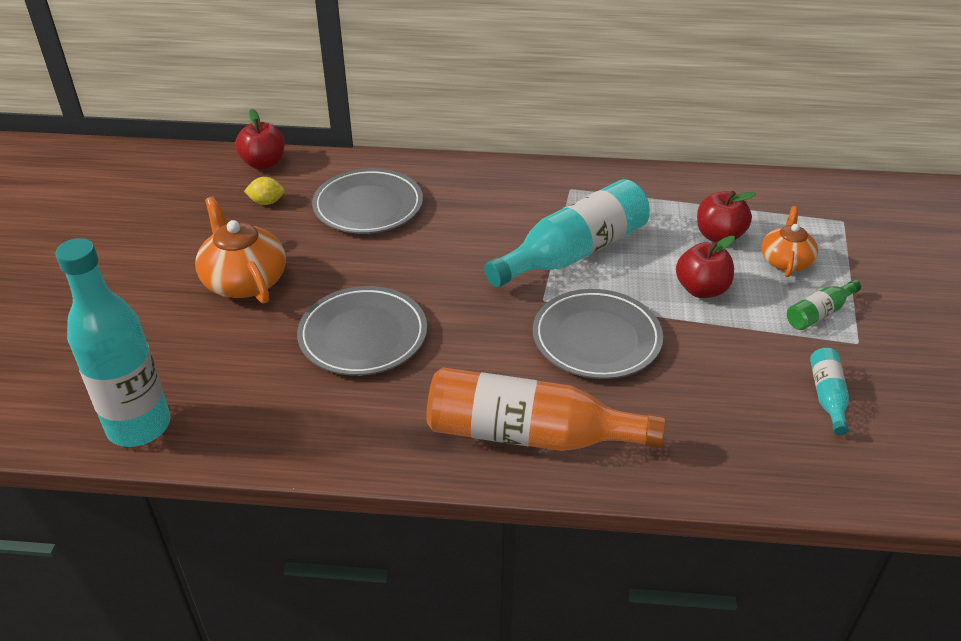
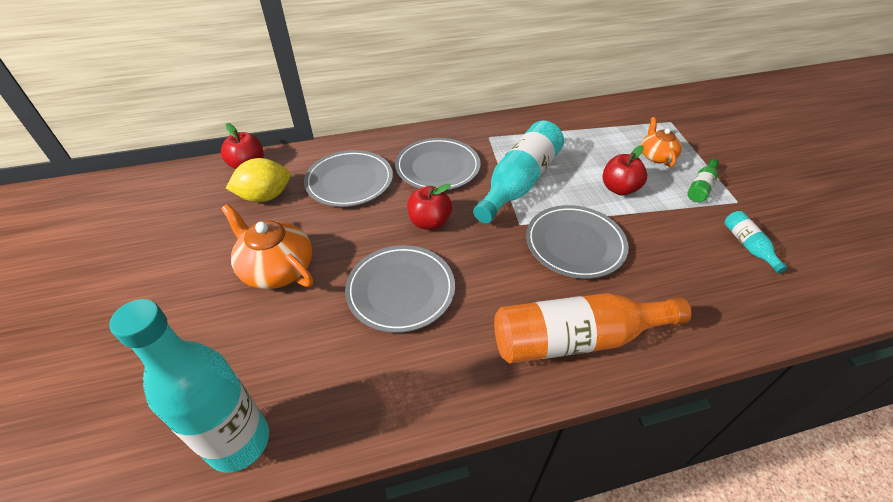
camera: 20 degrees left, 5 degrees up
(267, 202) = (265, 196): yellow lemon -> yellow lemon, size x1.84
(482, 213) = (438, 168): none -> grey plate
(719, 236) = (605, 148): red apple -> red apple (429, 222)

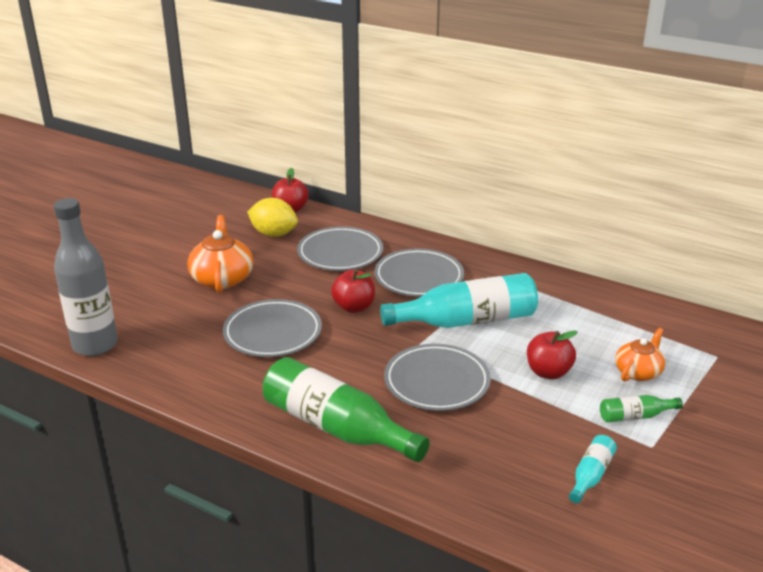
camera: 45 degrees right, 15 degrees down
(239, 442) = (95, 345): turquoise bottle -> grey bottle
(576, 339) = (336, 427): orange bottle -> green bottle

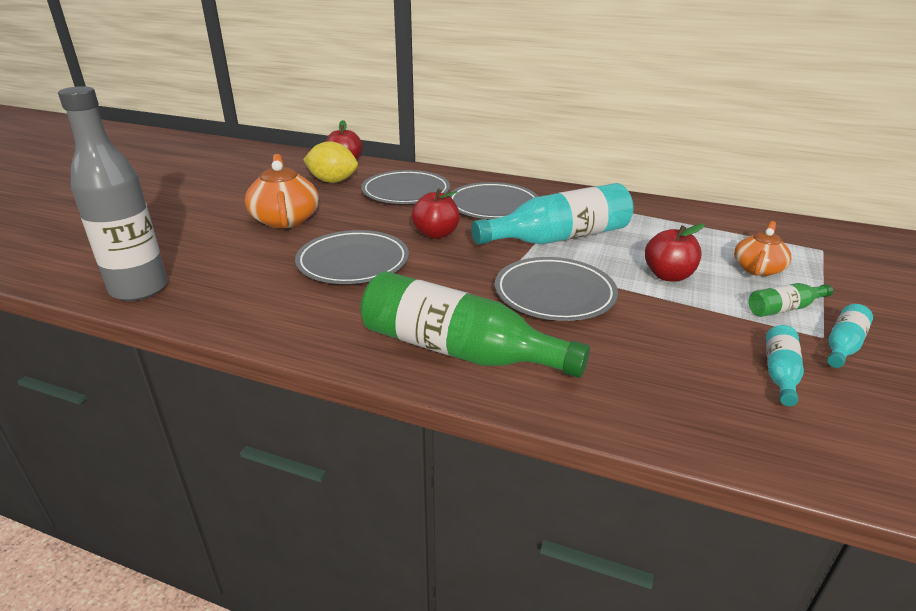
camera: 10 degrees left, 0 degrees up
(663, 456) = (843, 345): none -> turquoise bottle

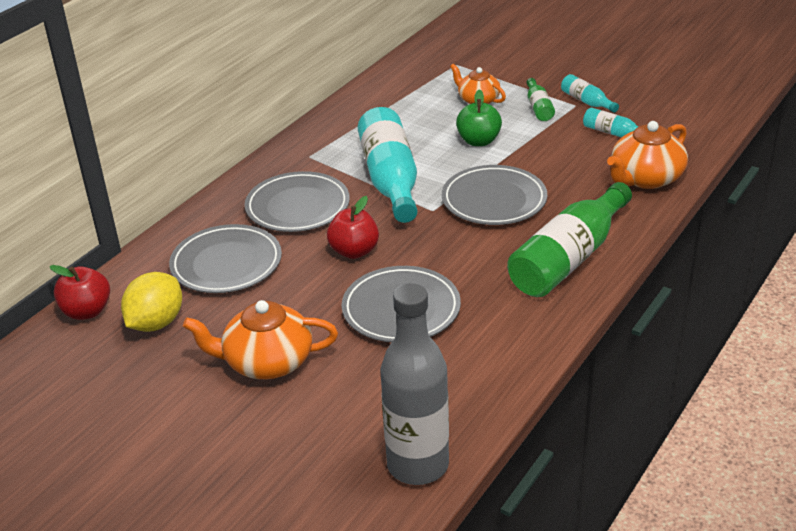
camera: 75 degrees left, 5 degrees up
(668, 276) = (478, 141): red apple -> green apple
(680, 408) = (645, 178): none -> orange teapot

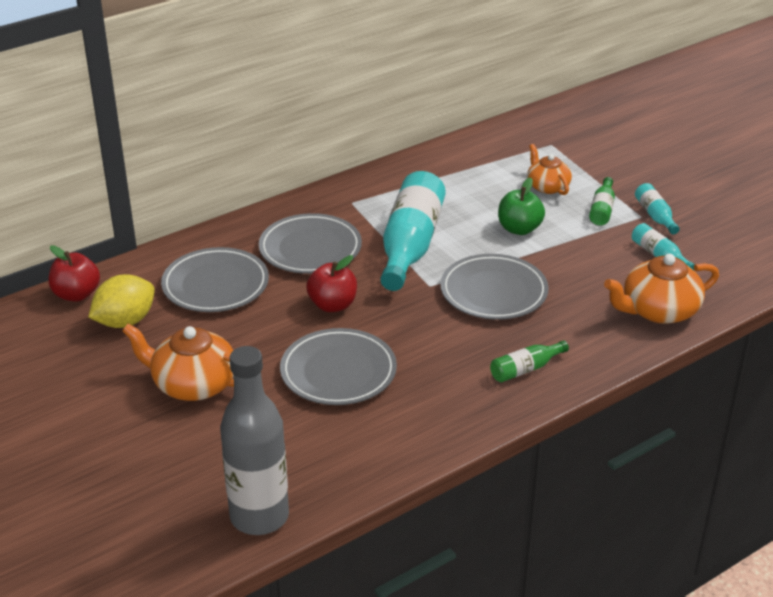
camera: 20 degrees right, 0 degrees up
(569, 258) = (525, 369): green bottle -> green bottle, size x0.46

